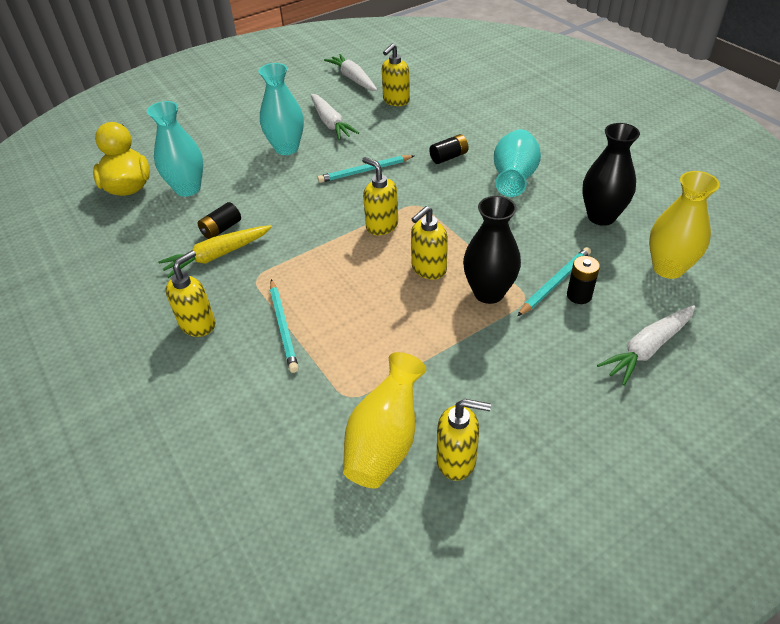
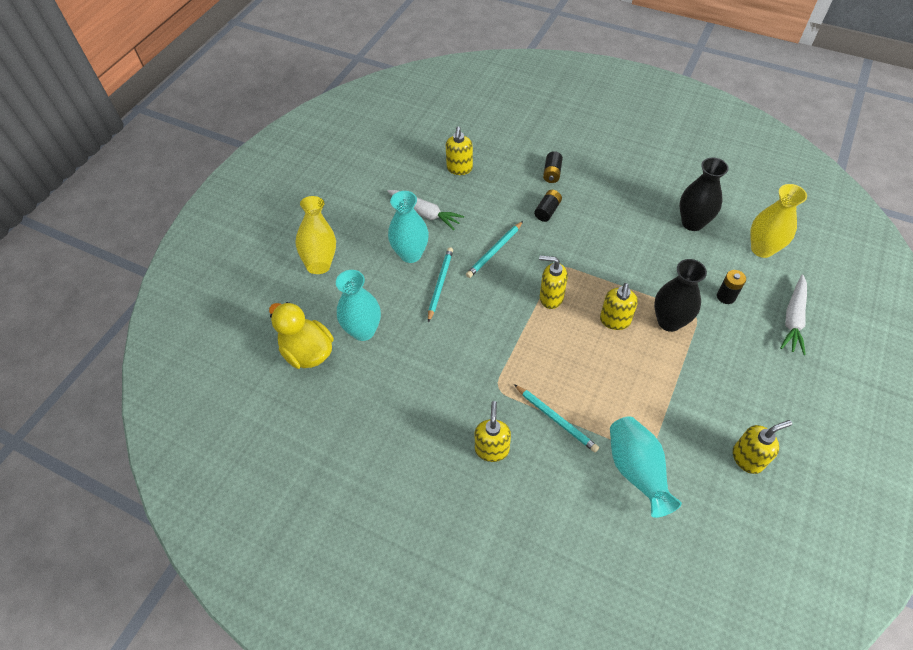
camera: 30 degrees left, 10 degrees up
(217, 256) = (450, 383): yellow carrot -> none
(221, 229) = (429, 357): black battery -> black battery (552, 173)
(353, 79) = (402, 157): white carrot -> none
(385, 441) = (696, 469): yellow vase -> yellow vase (319, 250)
(514, 179) = (610, 213): turquoise vase -> turquoise vase (636, 471)
(555, 283) = (704, 293): turquoise pencil -> turquoise pencil (440, 284)

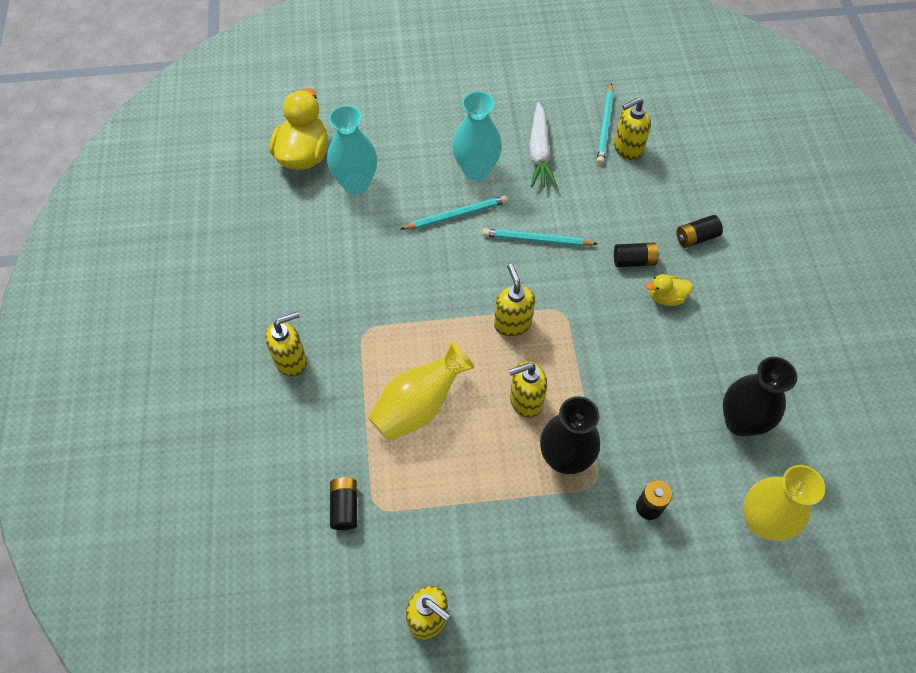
camera: 55 degrees right, 5 degrees up
(319, 250) = (425, 95): yellow vase -> yellow vase (419, 406)
(556, 419) = (361, 401): turquoise pencil -> turquoise pencil (605, 126)
(585, 210) = (666, 297): none -> yellow duck
(636, 471) = (345, 507): turquoise vase -> black battery
(793, 319) = (671, 601): white carrot -> none

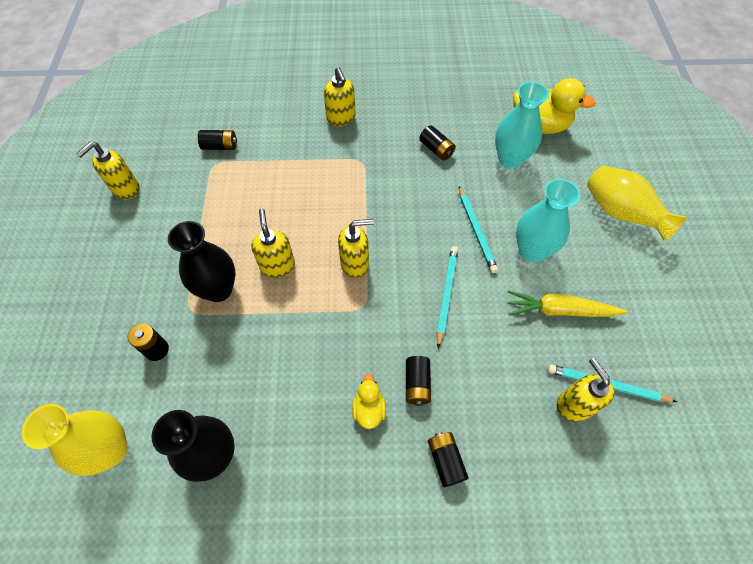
camera: 95 degrees right, 0 degrees up
(343, 253) = (436, 149): none -> black battery
(419, 406) = (288, 192): yellow vase -> yellow vase (620, 214)
(539, 152) = (560, 310): white carrot -> yellow carrot

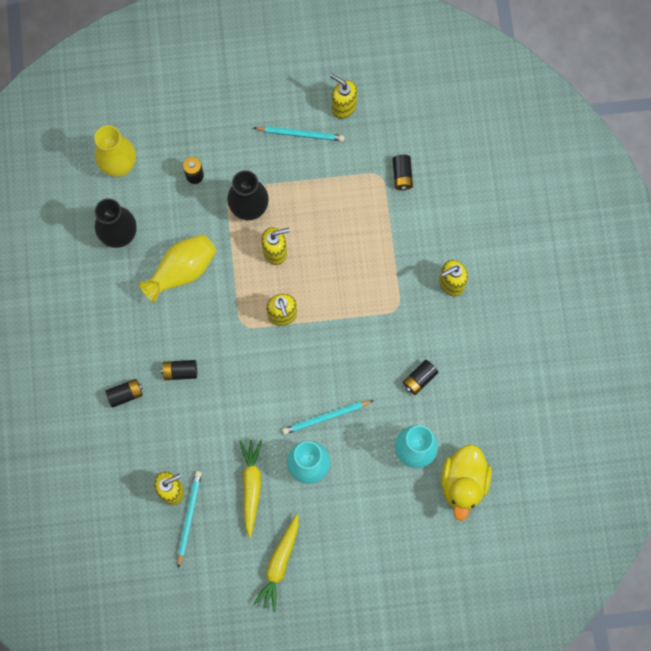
camera: 85 degrees right, 15 degrees up
(369, 409) = (159, 337): yellow duck -> none
(446, 294) = (259, 392): turquoise pencil -> turquoise pencil (300, 134)
(620, 214) = (357, 551): yellow vase -> yellow vase (182, 271)
(647, 287) = (279, 564): none -> yellow carrot

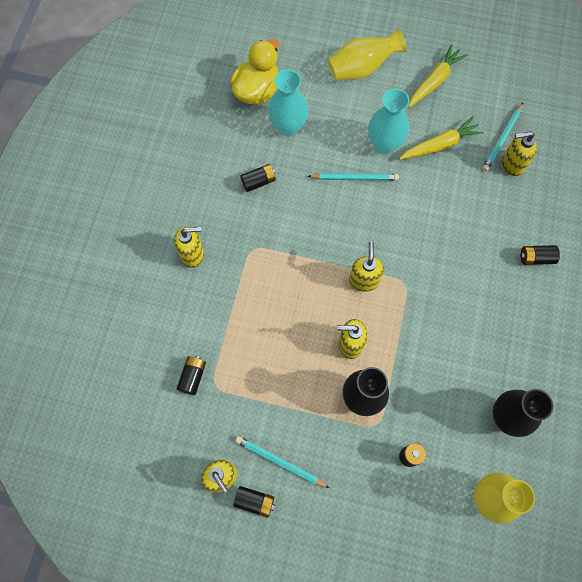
camera: 160 degrees left, 5 degrees down
(180, 372) = (478, 261): black battery -> black battery (255, 501)
(182, 271) = (450, 356): yellow vase -> yellow vase (362, 68)
(251, 486) = (440, 145): yellow carrot -> yellow carrot turned 135 degrees counterclockwise

